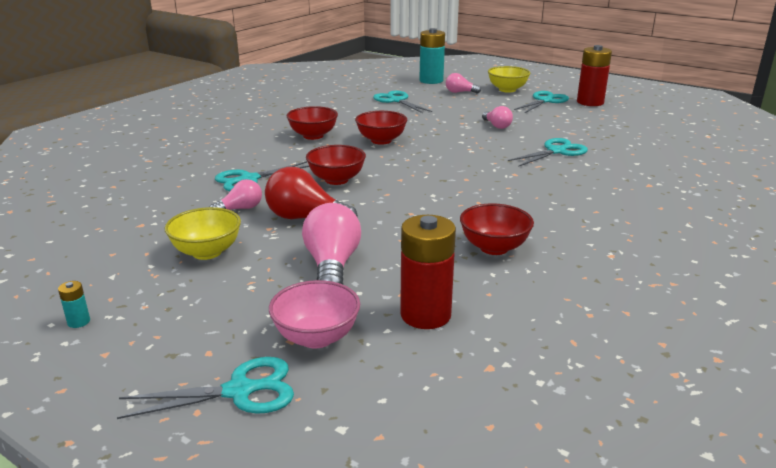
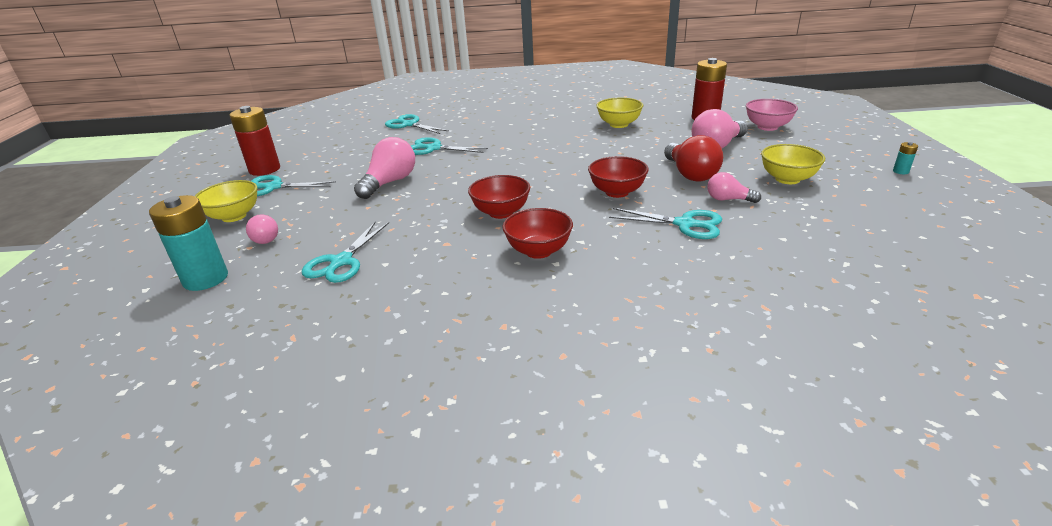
camera: 125 degrees left, 5 degrees up
(239, 391) = (823, 125): turquoise scissors -> turquoise scissors (409, 124)
(494, 248) = (618, 124): red bowl -> yellow bowl
(497, 126) = (390, 182): pink light bulb -> pink light bulb, size x1.72

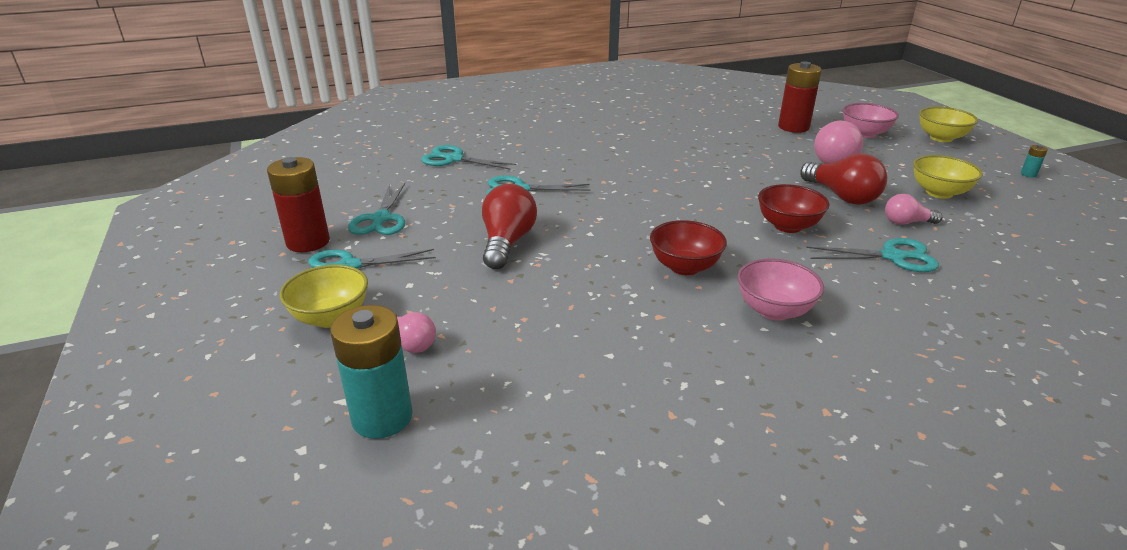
camera: 20 degrees left, 0 degrees up
(341, 262) = (551, 361): turquoise scissors -> turquoise scissors (381, 219)
(390, 182) = (507, 242): pink light bulb -> red light bulb
(538, 251) = (774, 310): red bowl -> pink bowl
(618, 124) = (710, 141): yellow bowl -> yellow bowl (941, 138)

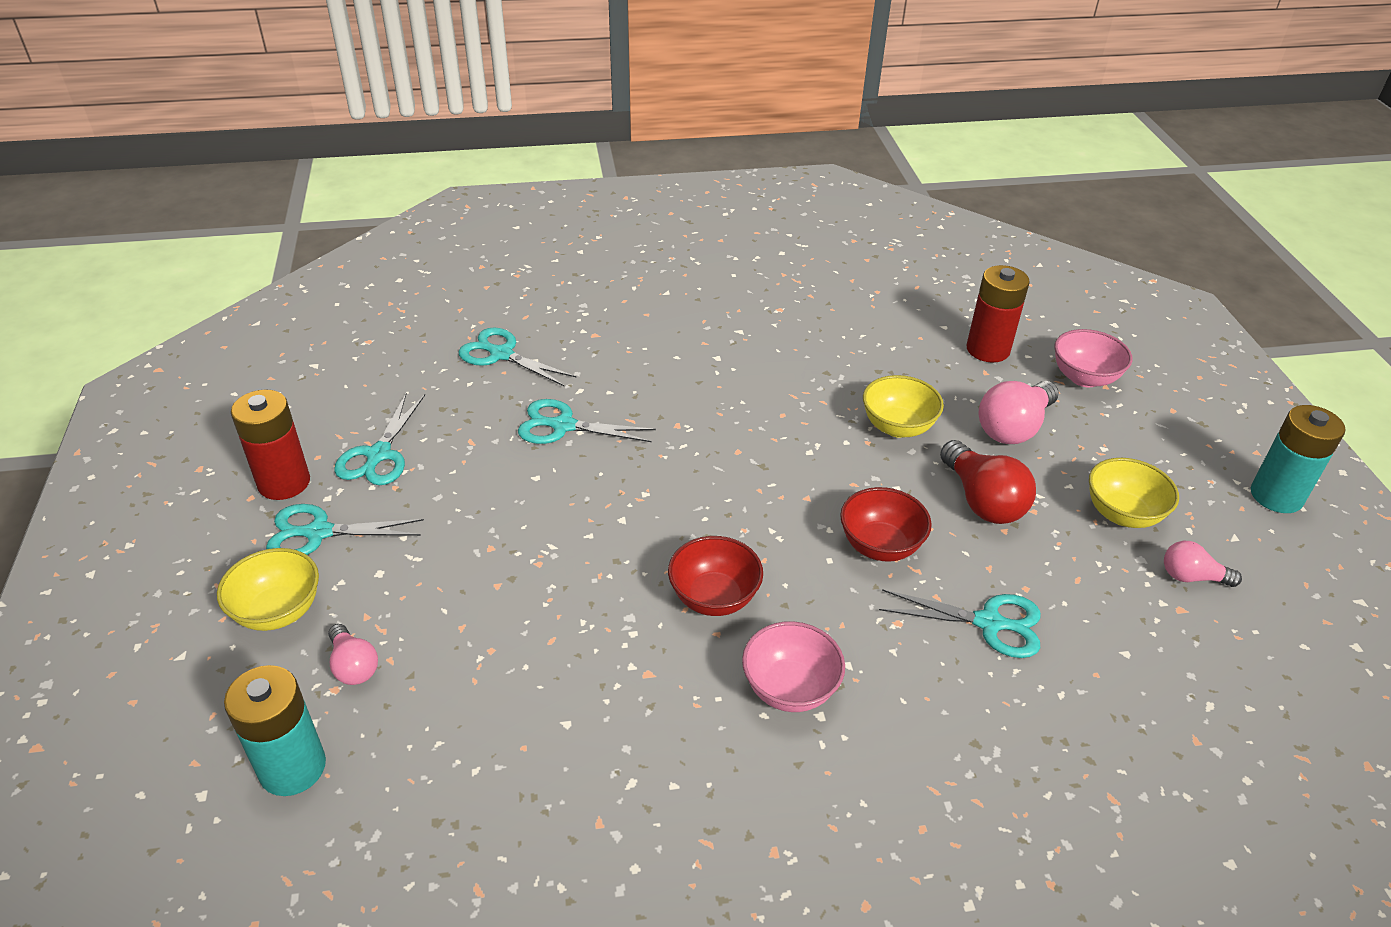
camera: 10 degrees right, 10 degrees up
(507, 242) = (515, 520): red light bulb -> none
(906, 222) = (1043, 564): pink light bulb -> pink light bulb (1191, 577)
(941, 138) = (1193, 402): yellow bowl -> yellow bowl (897, 427)
(1028, 174) = (1276, 496): turquoise battery -> turquoise battery, size x2.41

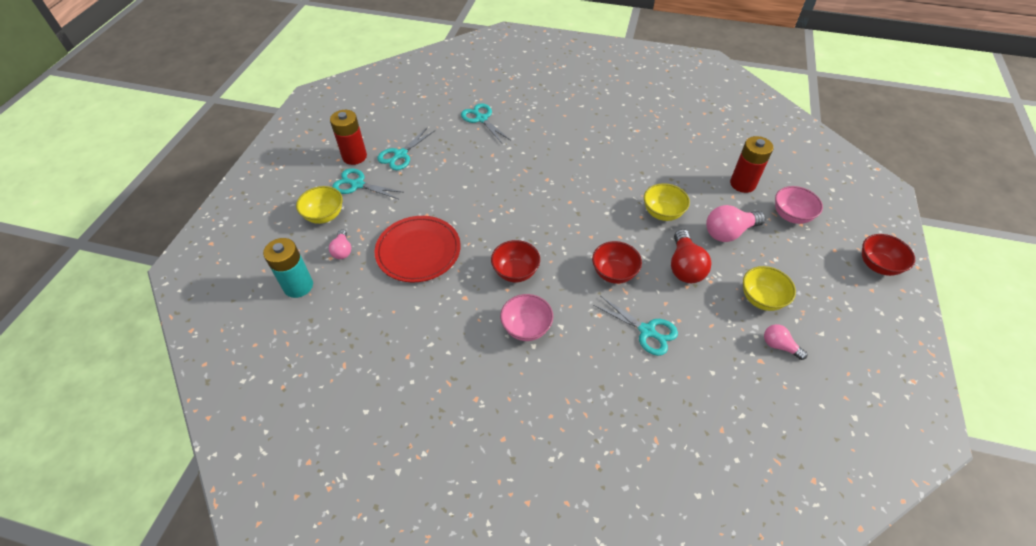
camera: 25 degrees right, 10 degrees up
(511, 618) = (418, 251): none -> red plate
(563, 426) = (491, 164): turquoise scissors -> none
(1241, 415) = (878, 265): none -> red bowl
(1276, 496) = (866, 318): turquoise battery -> none

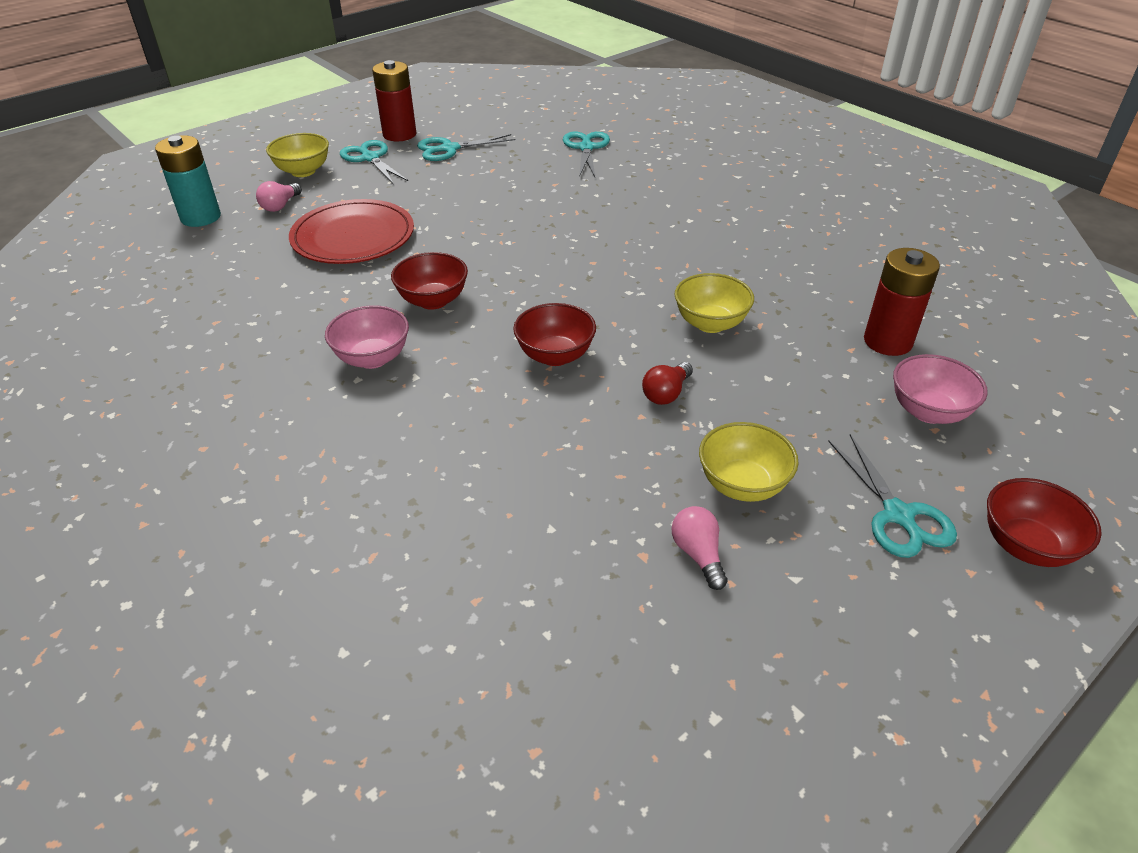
camera: 35 degrees right, 10 degrees down
(647, 331) = (518, 435): turquoise scissors -> turquoise scissors (898, 515)
(684, 267) = (666, 393): red light bulb -> red light bulb, size x0.58
(729, 232) = (789, 386): pink light bulb -> none

